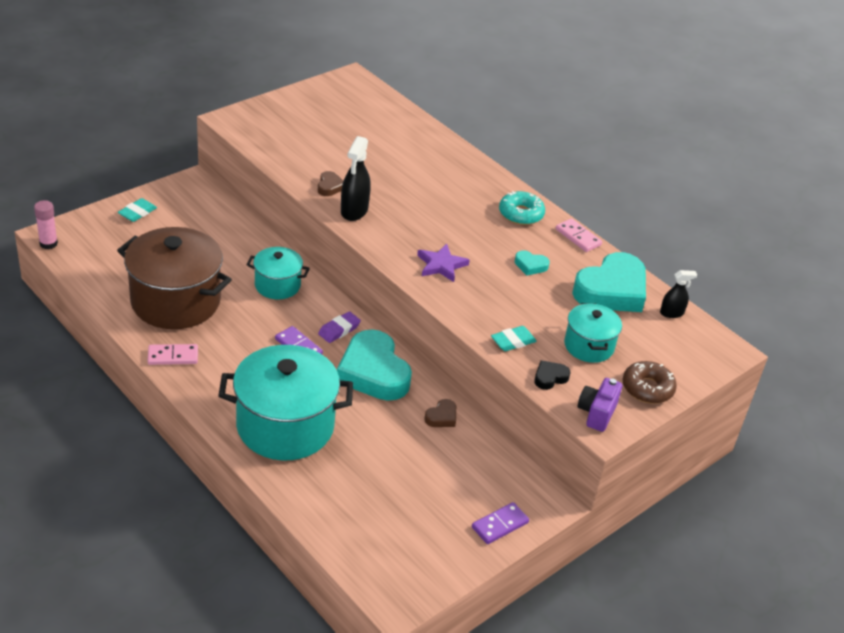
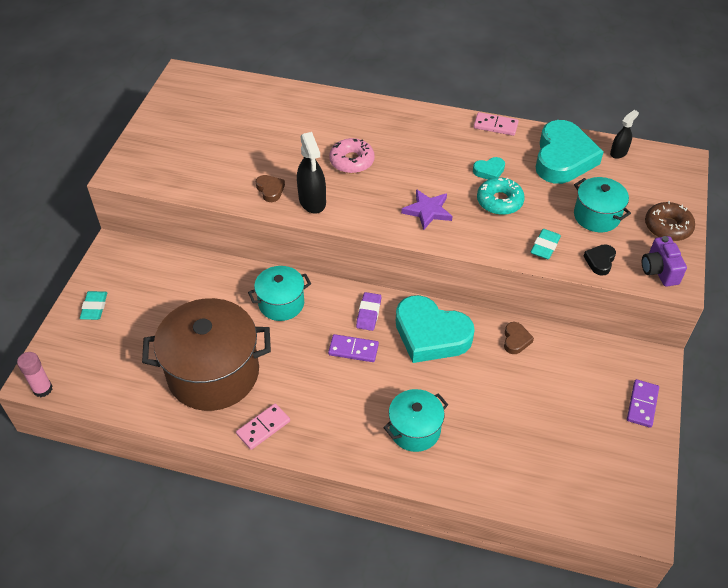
camera: 30 degrees left, 10 degrees up
(285, 426) = (414, 430): turquoise pot -> turquoise pot, size x0.53
(419, 200) = (352, 161): none -> pink donut
(521, 214) = (437, 129): turquoise donut -> turquoise donut (499, 201)

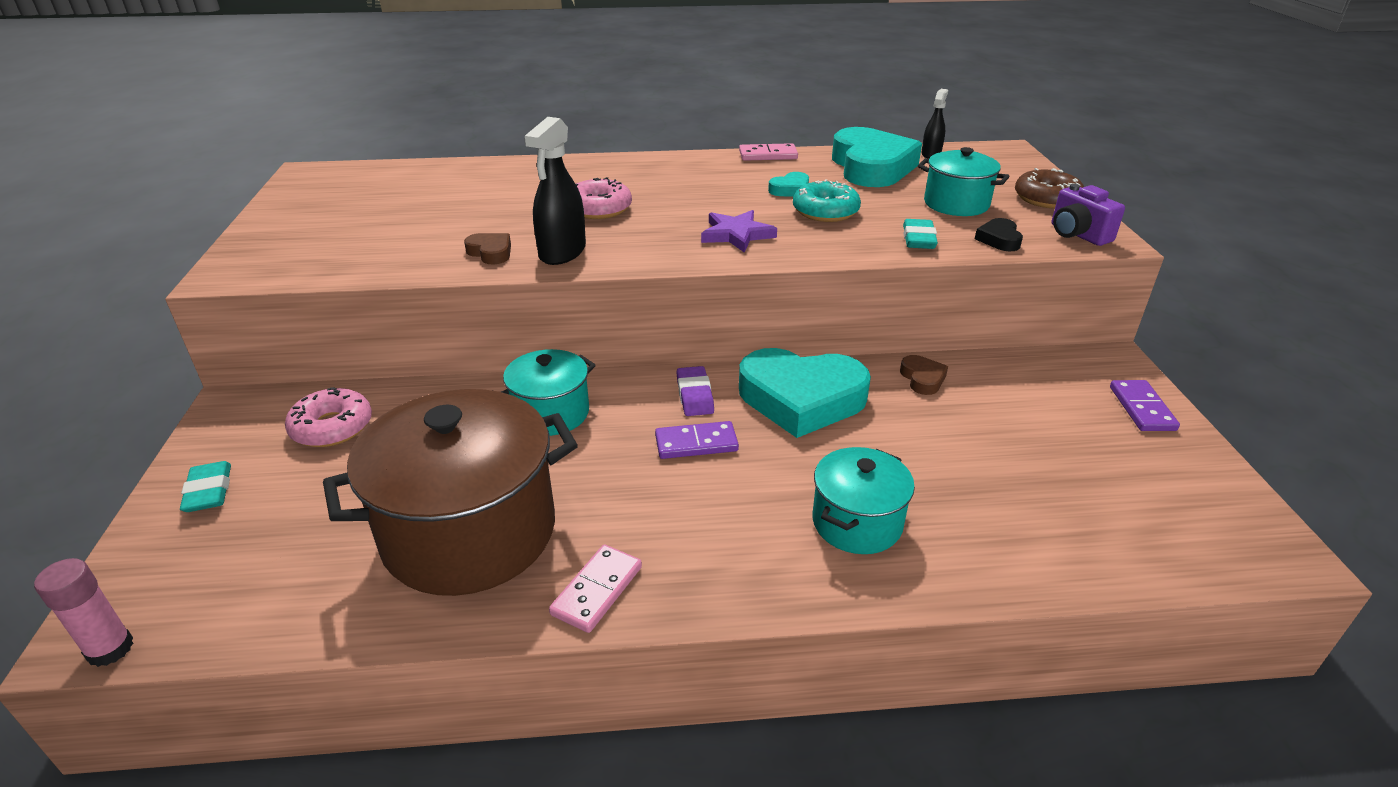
camera: 20 degrees left, 15 degrees down
(162, 280) = (332, 427): none -> pink donut
(312, 201) = (562, 252): black spray bottle -> black spray bottle turned 60 degrees clockwise

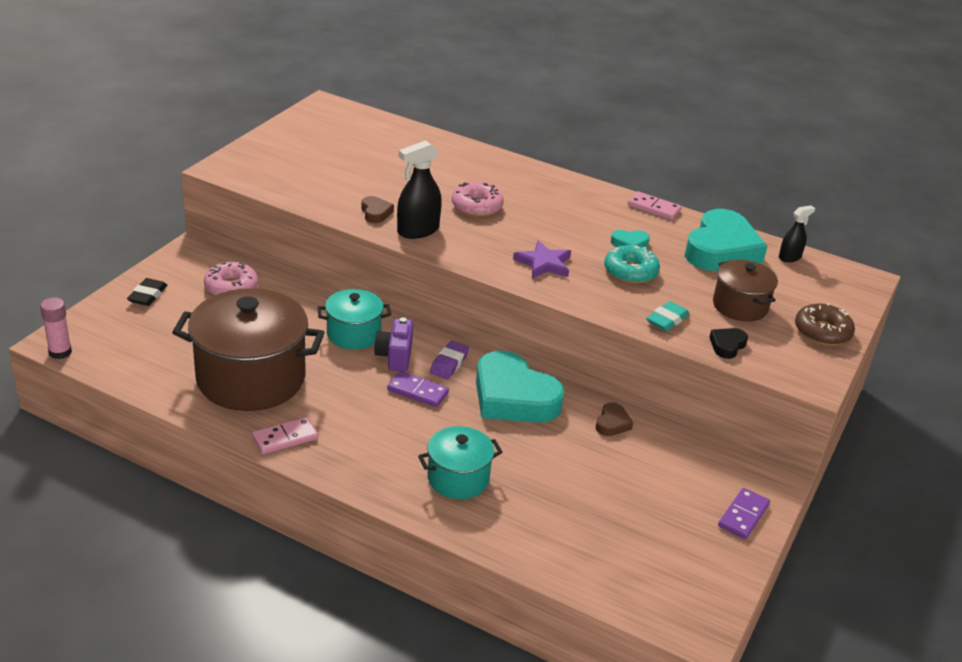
camera: 30 degrees right, 0 degrees up
(209, 491) = (148, 295): turquoise eraser -> black eraser
(956, 204) = (740, 306): turquoise pot -> brown pot
(1077, 234) = (795, 368): purple camera -> purple camera (395, 356)

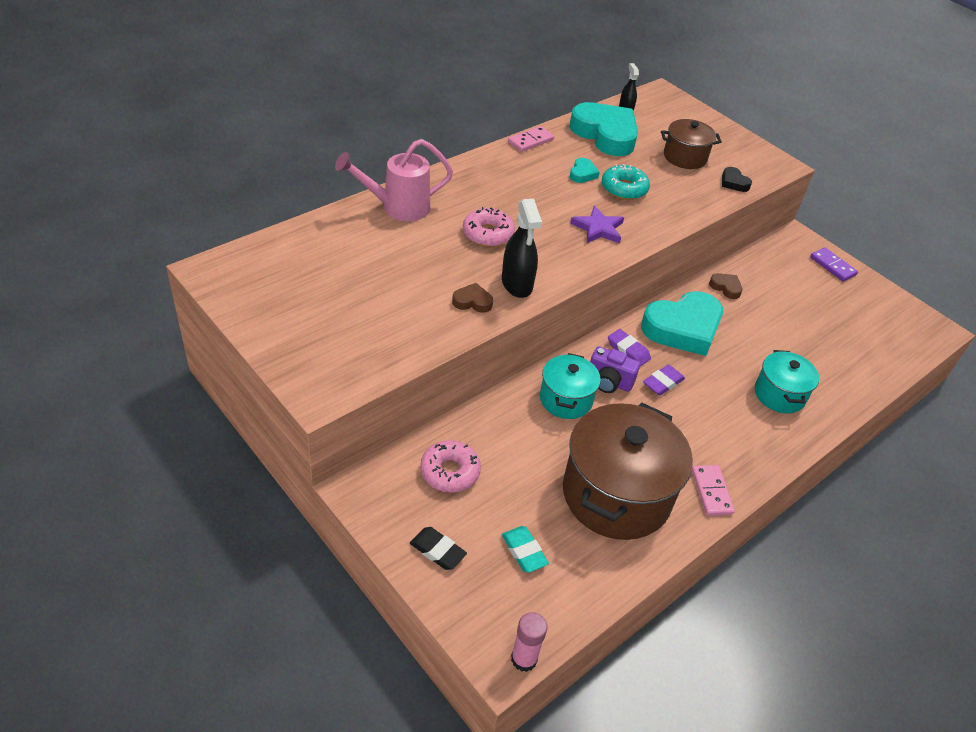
camera: 70 degrees left, 10 degrees up
(418, 391) = (663, 383): purple domino -> purple eraser
(472, 159) = (397, 207): none -> pink watering can
(667, 320) = (696, 197): turquoise eraser -> turquoise eraser (524, 551)
(822, 332) = (724, 136): brown donut -> none

